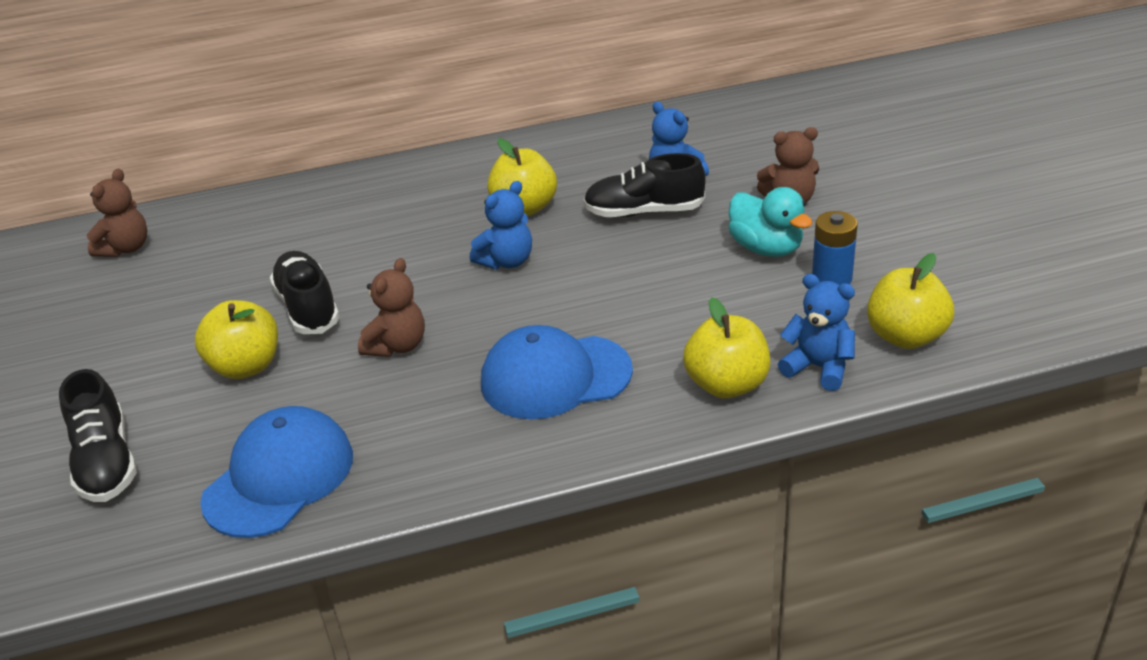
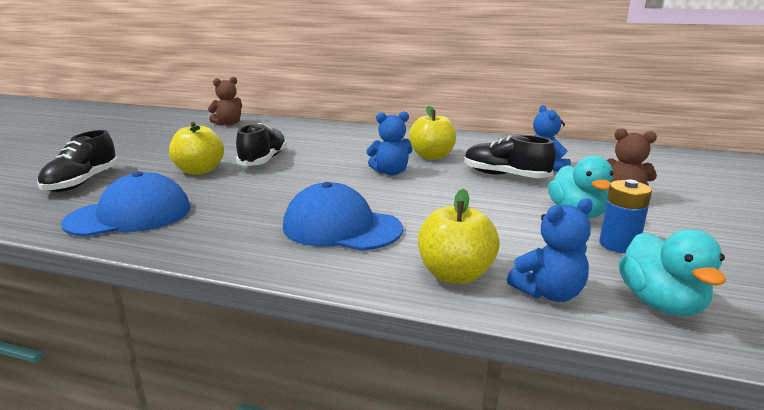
camera: 30 degrees right, 15 degrees down
(397, 346) = (279, 186): brown teddy bear -> none
(818, 367) = (549, 293): blue teddy bear -> blue teddy bear turned 90 degrees clockwise
(905, 336) = (660, 303): yellow apple -> turquoise duck

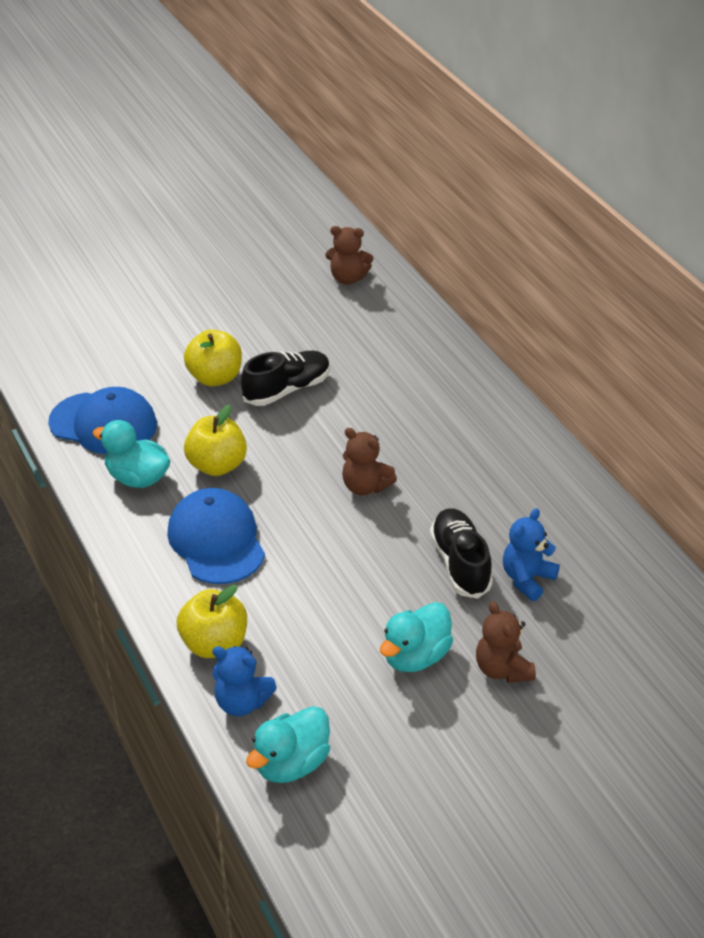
camera: 45 degrees right, 20 degrees up
(82, 182) = (116, 344): black shoe -> none
(212, 227) = (137, 478): none -> turquoise duck
(390, 172) = (365, 486): blue teddy bear -> brown teddy bear
(432, 156) = (449, 483): yellow apple -> yellow apple (217, 465)
(618, 245) = (374, 707): blue battery -> none

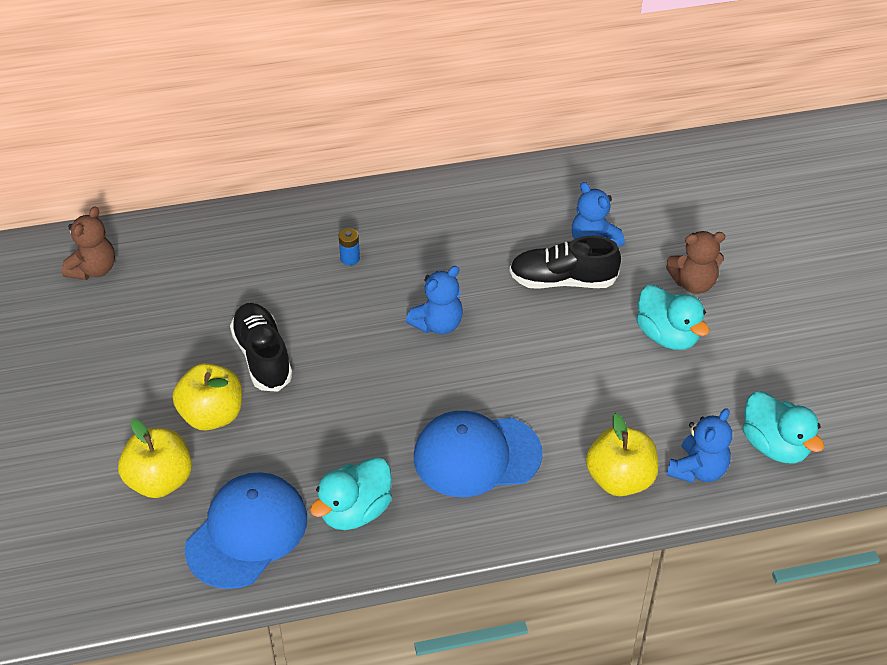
camera: 75 degrees left, 5 degrees up
(217, 465) = (361, 437): yellow apple -> yellow apple (160, 481)
(365, 486) = (438, 324): brown teddy bear -> blue teddy bear
(425, 414) = (350, 258): none -> blue battery

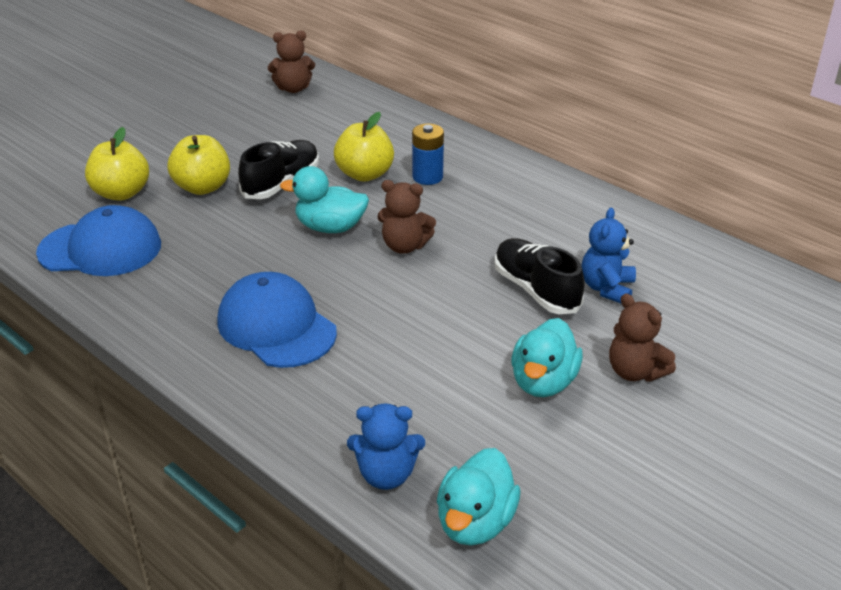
camera: 55 degrees right, 10 degrees down
(350, 258) = (427, 177): blue battery -> blue battery, size x1.63
(355, 511) = (161, 289): turquoise duck -> turquoise duck (330, 227)
(438, 324) = (404, 246): blue teddy bear -> brown teddy bear
(620, 479) = (325, 424): yellow apple -> yellow apple (365, 174)

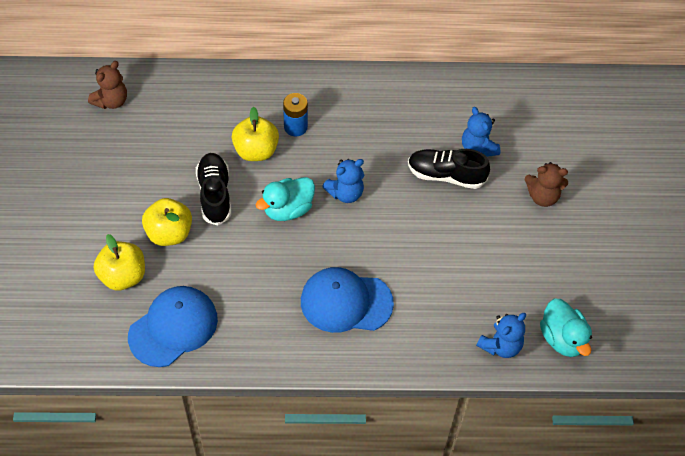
camera: 45 degrees left, 20 degrees up
(404, 246) = (345, 193): brown teddy bear -> blue teddy bear
(543, 382) = (510, 235): turquoise duck -> none

